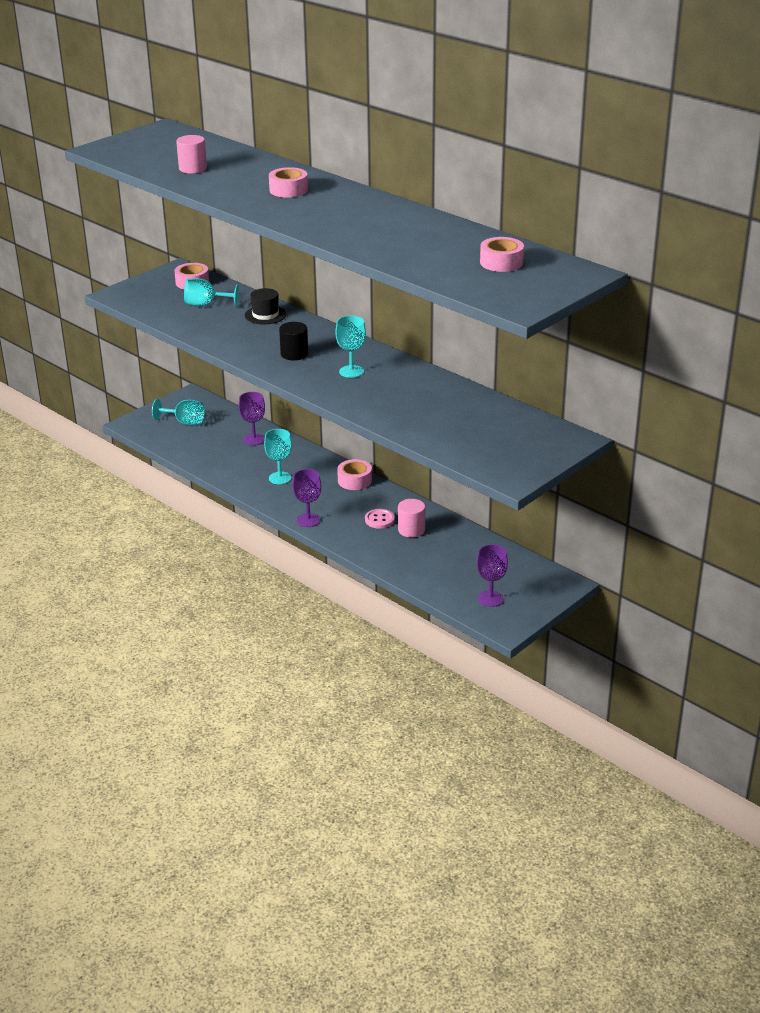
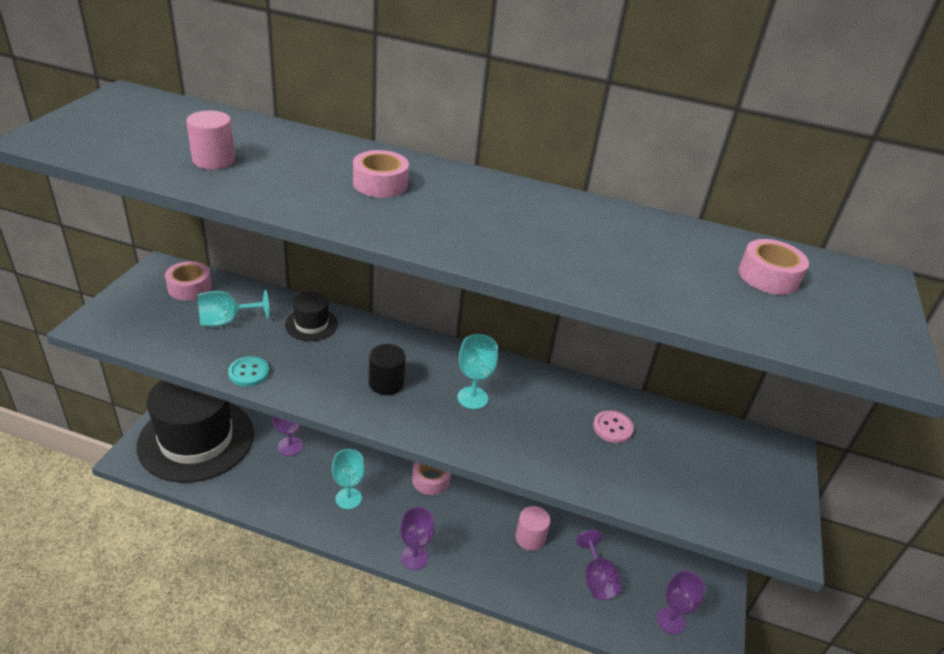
camera: 30 degrees left, 5 degrees up
(184, 422) = (196, 439): turquoise goblet -> black hat
(203, 334) = (249, 373): none -> turquoise button
(379, 520) = (489, 532): pink button -> pink button (612, 428)
(447, 564) = (596, 579): none -> purple goblet

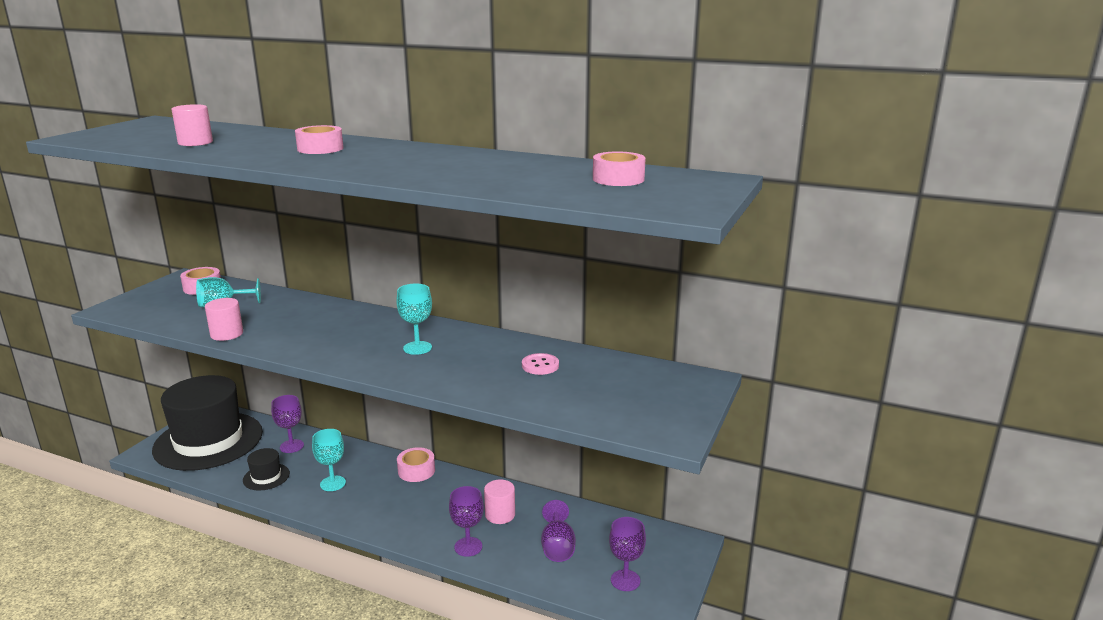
camera: 10 degrees right, 15 degrees down
(249, 373) = (227, 334): turquoise button -> pink cylinder
(311, 324) = (296, 307): black hat -> black hat (266, 477)
(386, 383) = (343, 339): black cylinder -> none
(414, 557) = (381, 527): purple goblet -> purple goblet (468, 547)

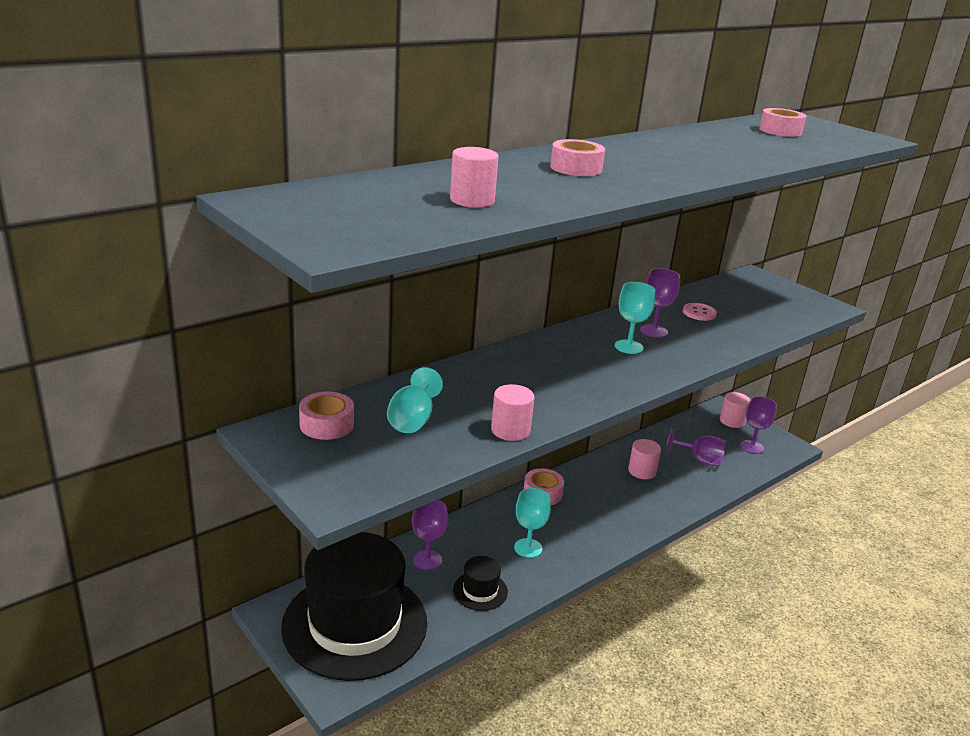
camera: 65 degrees left, 5 degrees up
(468, 547) = (678, 499): purple goblet -> purple goblet (654, 331)
(668, 555) = (732, 421): none -> pink cylinder

